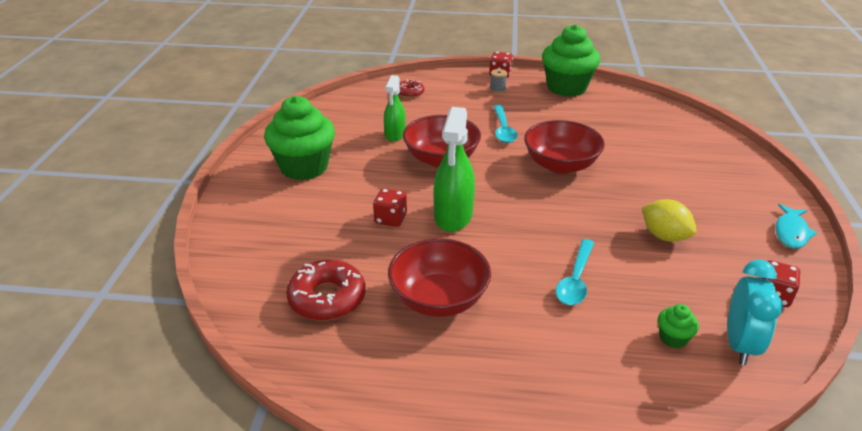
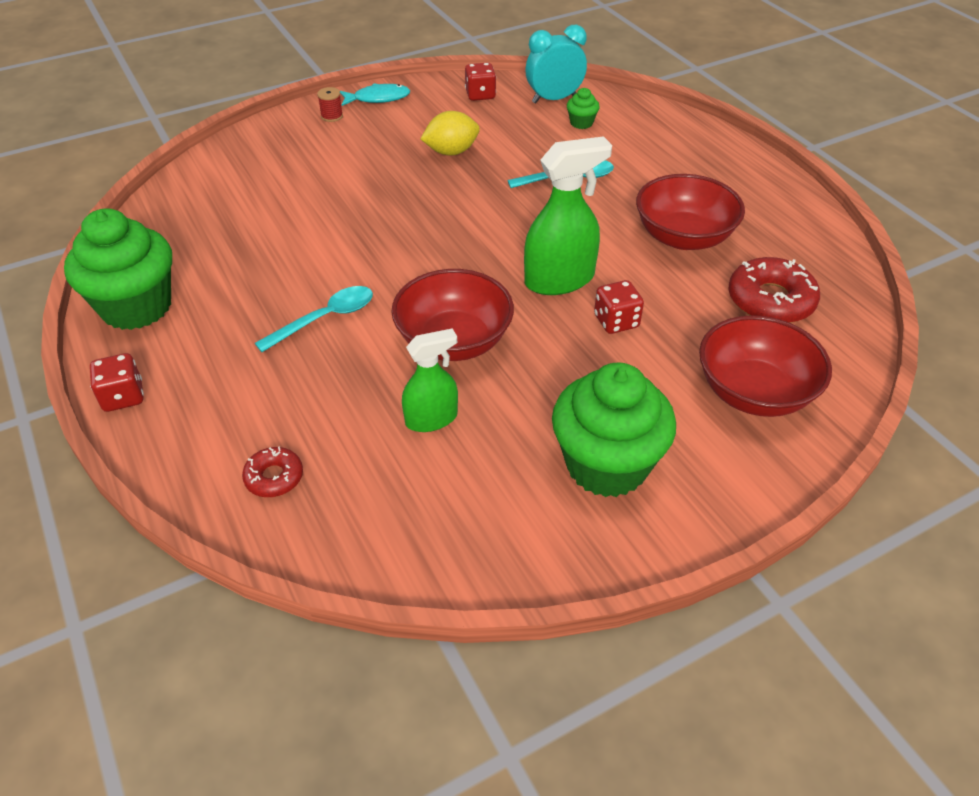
camera: 125 degrees left, 10 degrees up
(498, 89) = (190, 375): grey spool -> none
(560, 165) = (377, 243): red bowl -> red bowl (754, 392)
(664, 236) = (451, 152): yellow lemon -> yellow lemon turned 60 degrees clockwise
(765, 199) = (332, 116): none -> red spool

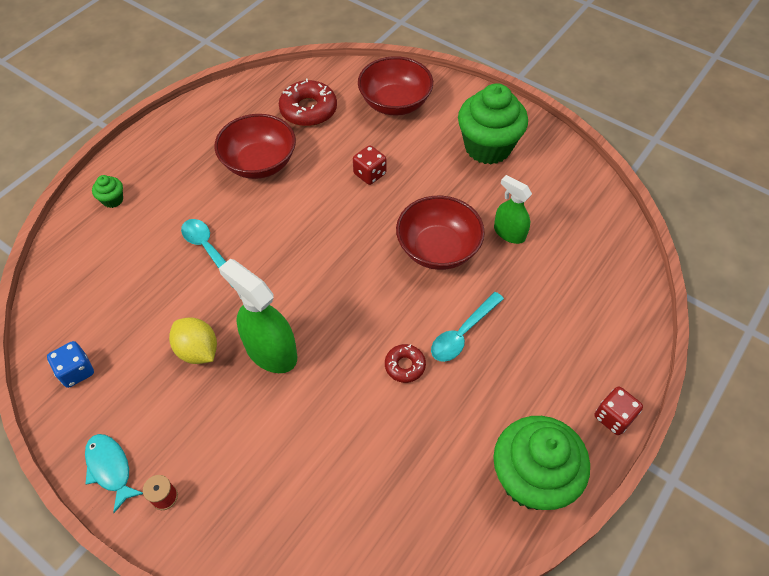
camera: 115 degrees left, 10 degrees up
(274, 477) = (604, 288): red donut -> red donut (405, 366)
(325, 318) = (462, 334): turquoise spoon -> turquoise spoon turned 75 degrees counterclockwise
(480, 95) = (76, 371): red dice -> blue dice
(554, 99) = (69, 305): turquoise clock -> none
(559, 279) = (343, 215): green spray bottle -> green spray bottle (270, 351)
(581, 123) = (111, 269): green cupcake -> green cupcake (113, 200)

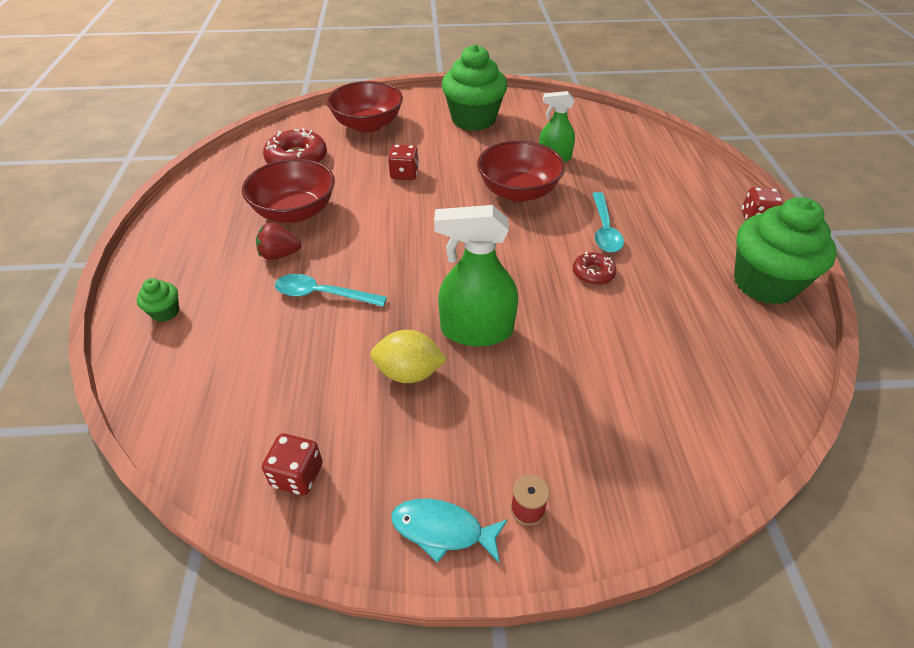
camera: 40 degrees left, 10 degrees down
(76, 371) = (297, 475): blue dice -> red dice
(214, 197) = (279, 255): none -> red strawberry

